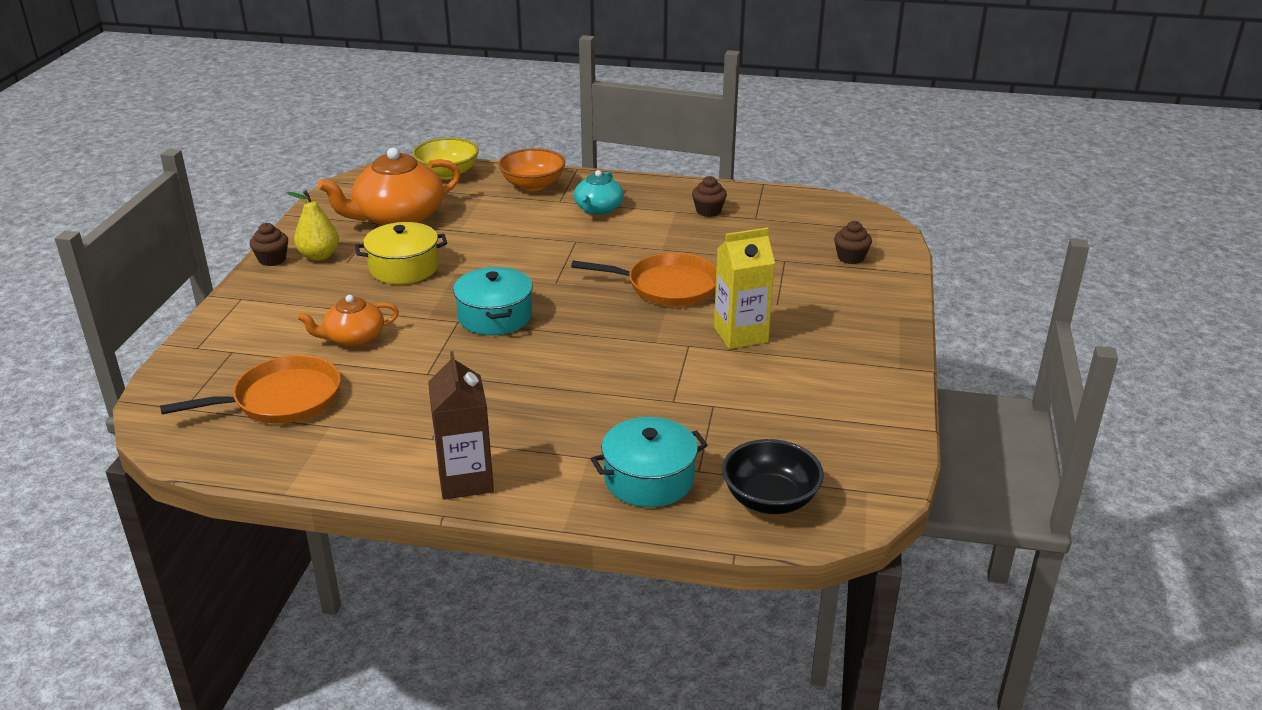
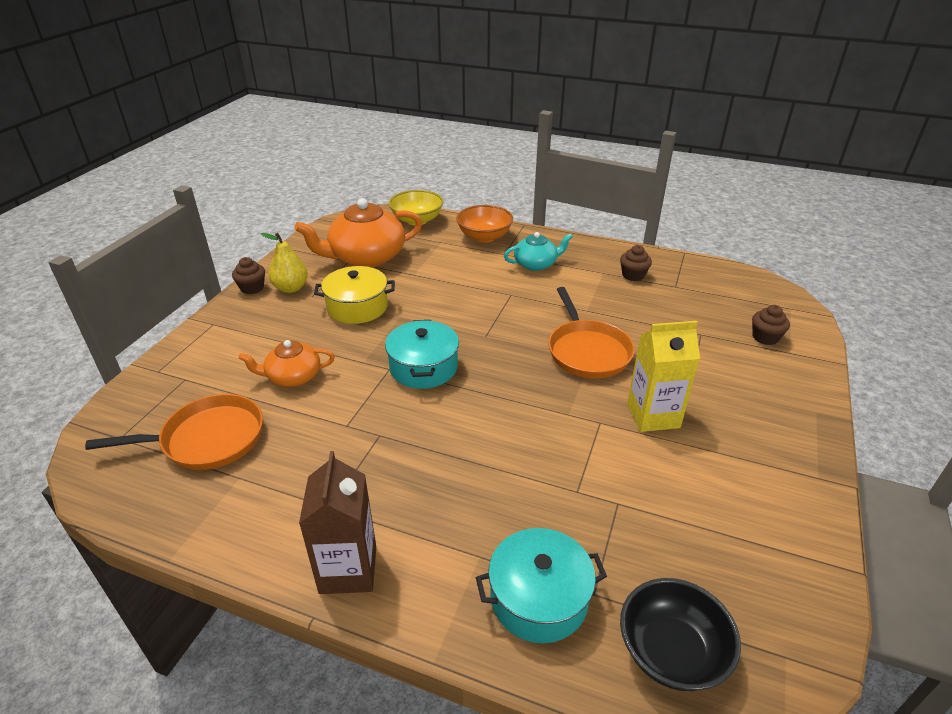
camera: 10 degrees right, 5 degrees up
(598, 208) = (536, 264): turquoise teapot -> turquoise teapot turned 135 degrees counterclockwise
(667, 286) = (587, 351): orange pan -> orange pan turned 60 degrees clockwise

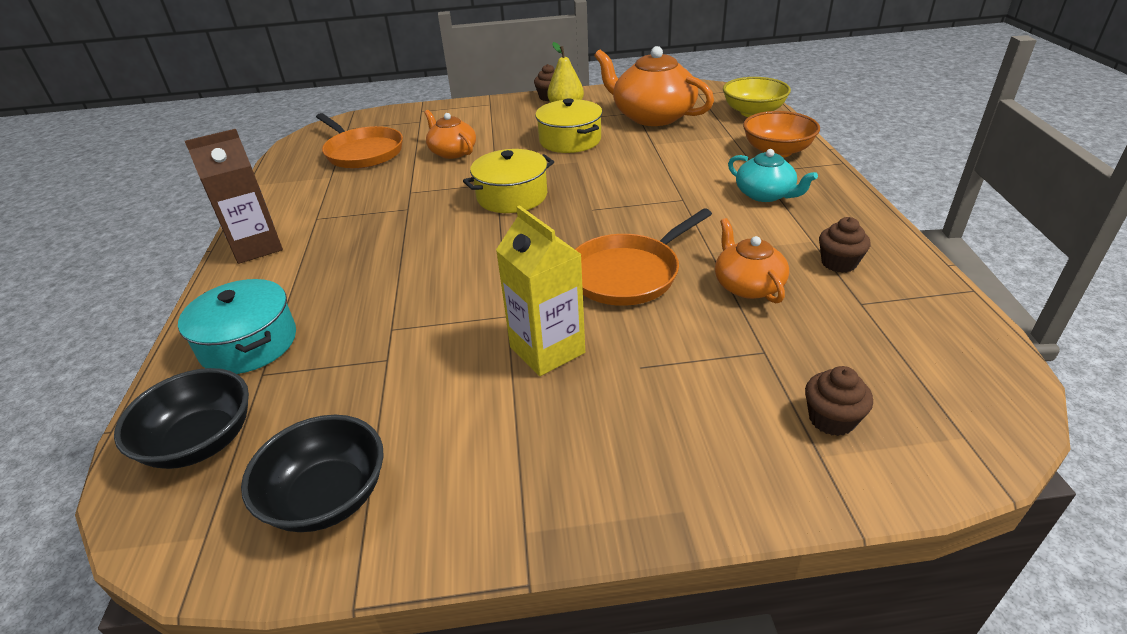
camera: 65 degrees right, 0 degrees up
(423, 367) = (512, 196): turquoise pot -> yellow pot
(634, 313) = (747, 285): none -> orange teapot
(764, 570) = (327, 497): none -> black bowl

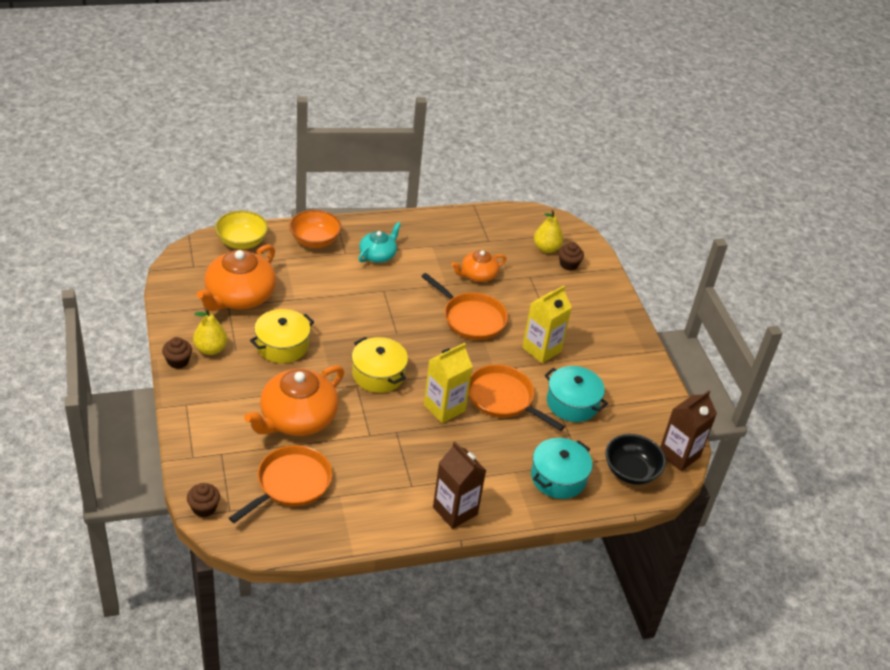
camera: 105 degrees left, 5 degrees up
(189, 538) = (679, 455): none -> brown carton
(327, 497) = (647, 414): black bowl -> none
(401, 378) = (572, 403): none -> turquoise pot
(436, 243) = (444, 408): none -> yellow carton
(438, 297) = (503, 398): none -> orange pan
(452, 152) = (297, 418): orange teapot -> orange teapot, size x1.78
(838, 263) = (454, 240): brown cupcake -> brown cupcake (204, 508)
(876, 385) = (546, 248): none -> yellow pear

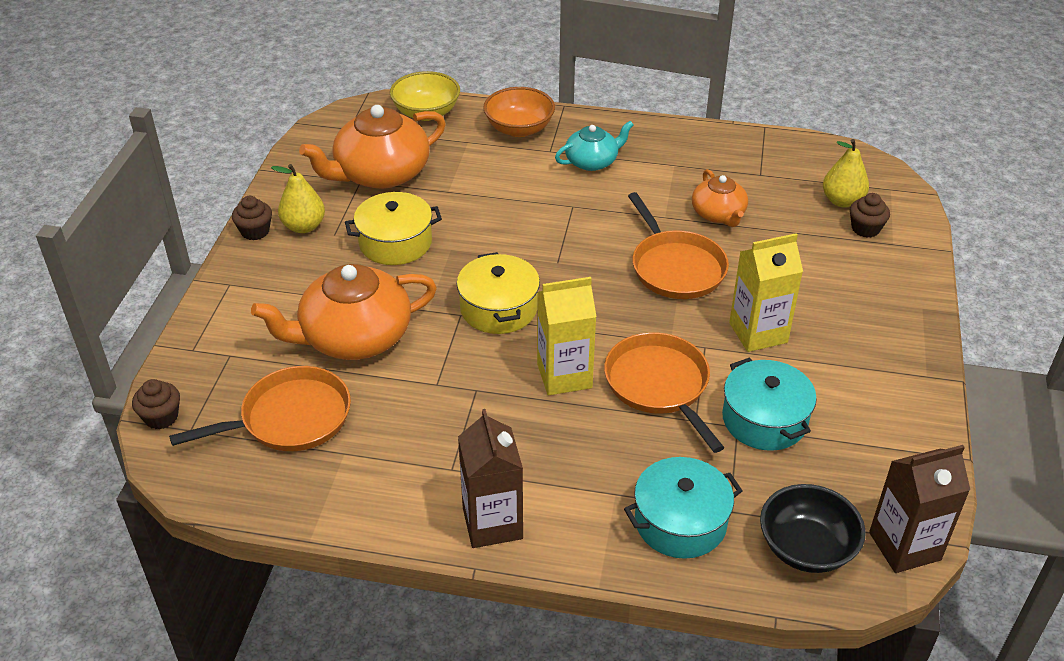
camera: 30 degrees right, 0 degrees up
(478, 275) = (718, 214): orange teapot -> orange teapot turned 105 degrees counterclockwise

